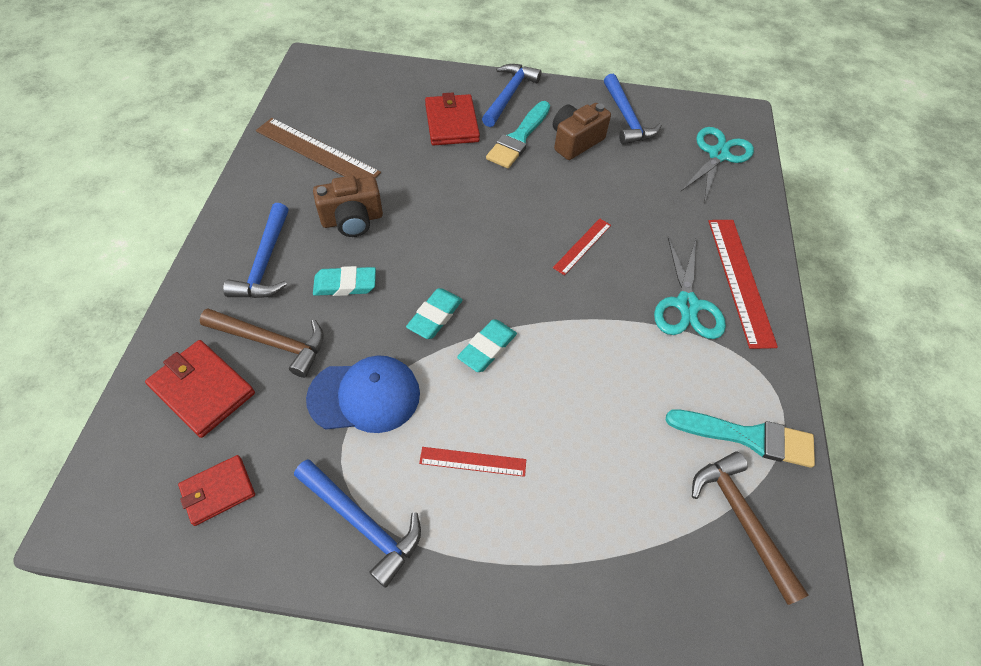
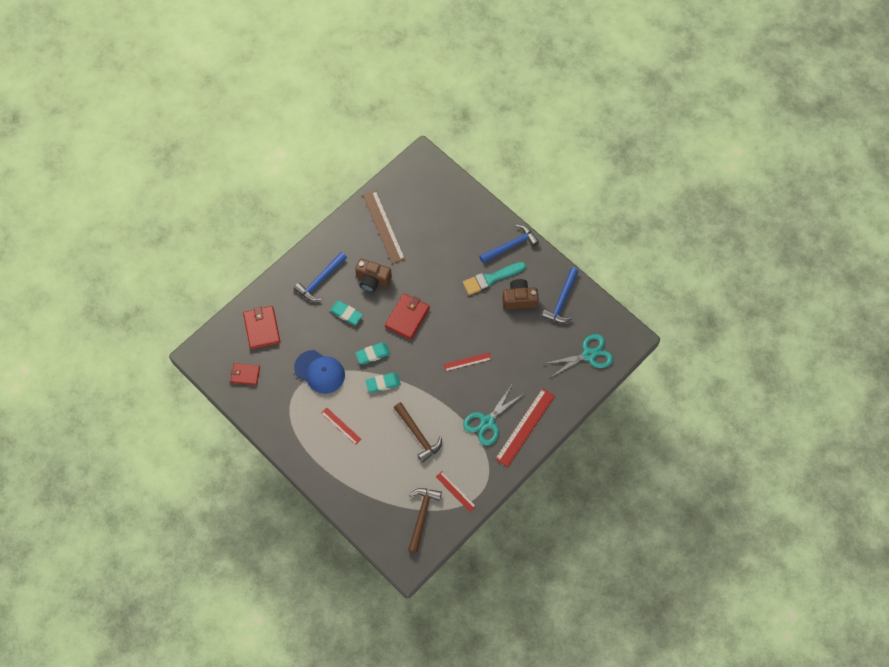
camera: 40 degrees right, 10 degrees up
(272, 342) = (300, 323): brown hammer -> brown hammer (418, 435)
(362, 522) = (286, 420): blue hammer -> none
(452, 123) = (464, 247): red wallet -> red wallet (407, 317)
(748, 437) = (455, 491): turquoise brush -> red ruler

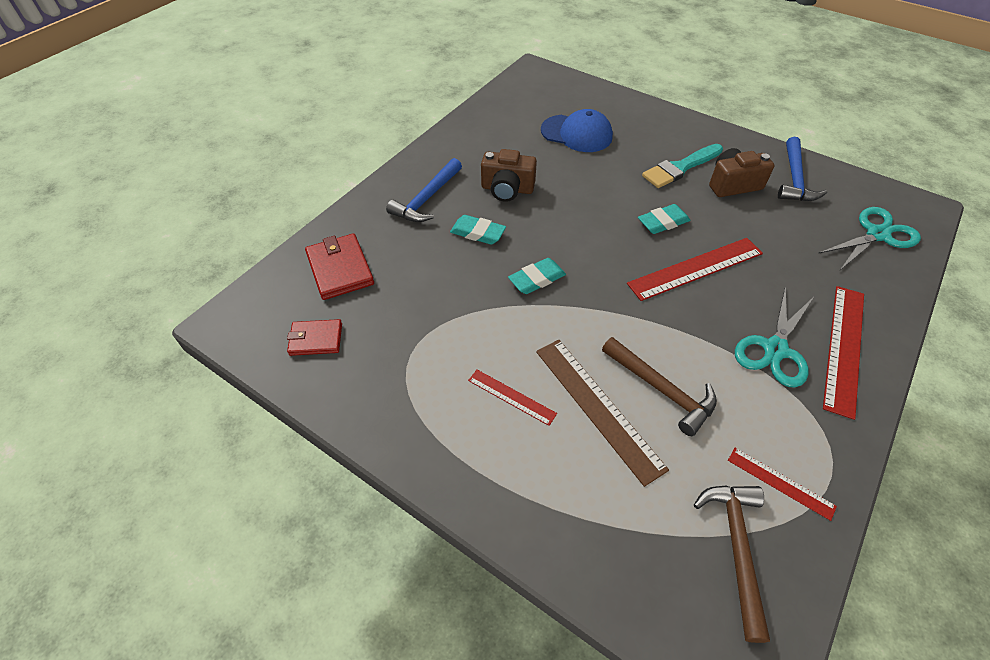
camera: 10 degrees left, 15 degrees down
(320, 372) = (451, 316): blue cap -> blue cap (576, 134)
(383, 226) = (505, 133): brown ruler -> brown ruler (597, 407)
(383, 383) = (568, 318): turquoise eraser -> turquoise eraser (663, 222)
(407, 317) = (576, 225): red wallet -> none
(467, 362) = (695, 268): red ruler -> red ruler, size x1.84
(510, 245) = (689, 132): blue hammer -> none

